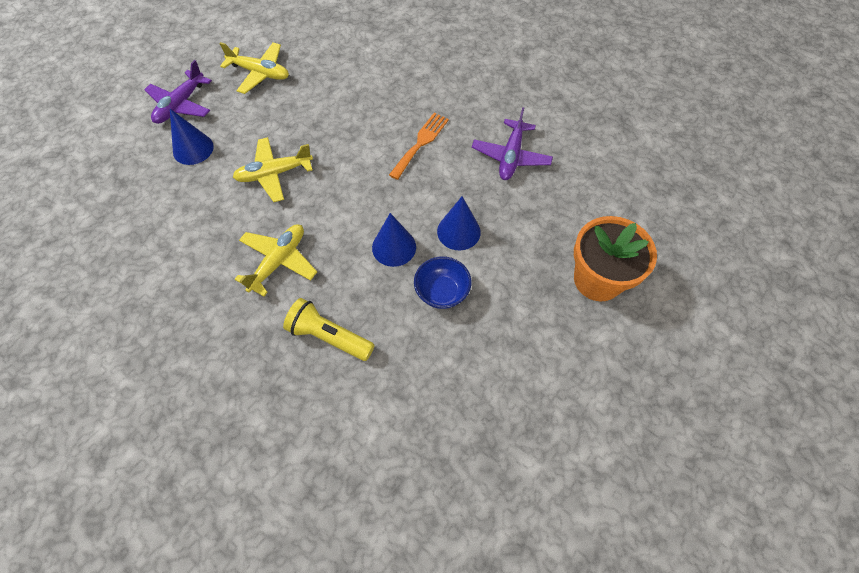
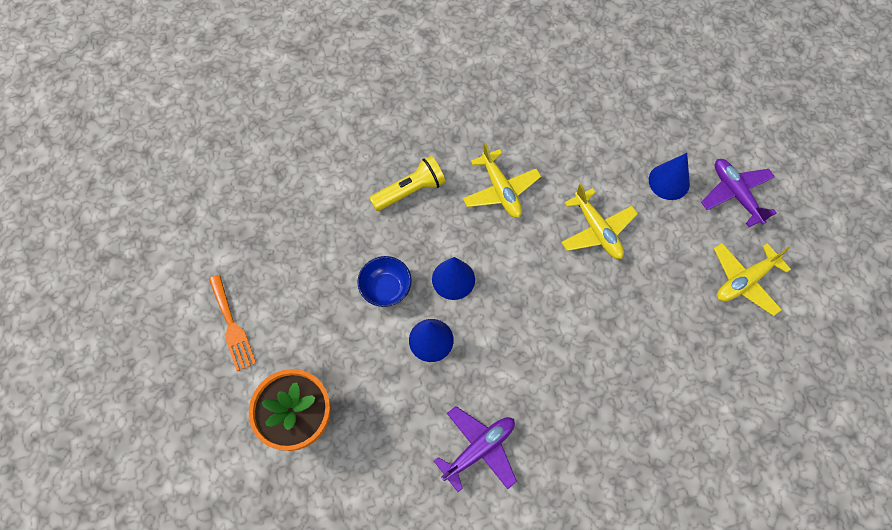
camera: 125 degrees right, 5 degrees up
(274, 173) = (597, 230): yellow plane -> yellow plane turned 135 degrees clockwise
(420, 143) = (552, 374): orange fork -> orange fork (232, 326)
(511, 156) = (479, 449): purple plane -> purple plane turned 90 degrees clockwise

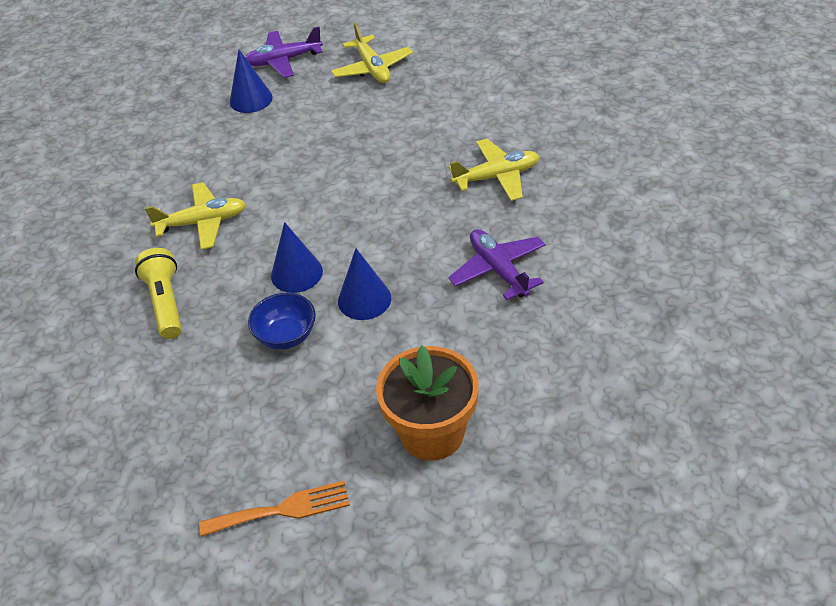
camera: 75 degrees left, 20 degrees down
(597, 230) = (283, 154): yellow plane -> yellow plane (497, 177)

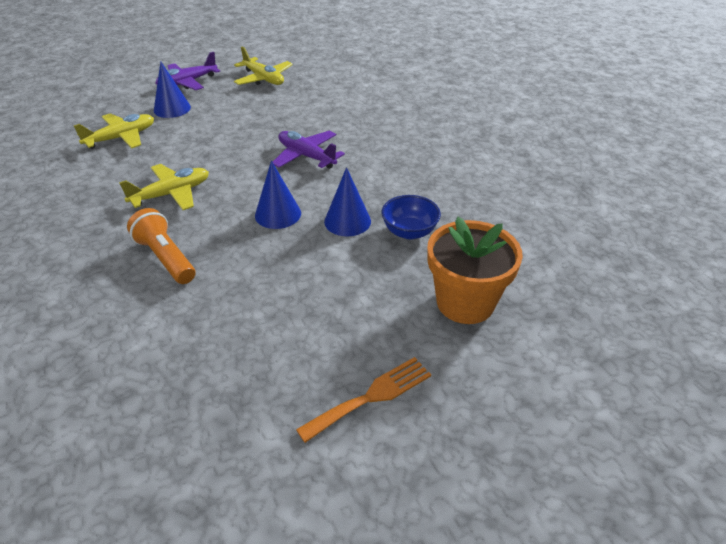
camera: 25 degrees left, 5 degrees down
(166, 303) = (166, 258): yellow flashlight -> orange flashlight
(286, 336) = (295, 260): blue bowl -> blue bowl (409, 232)
(497, 177) = (401, 128): yellow plane -> yellow plane (121, 138)
(498, 270) = (442, 183): purple plane -> purple plane (306, 156)

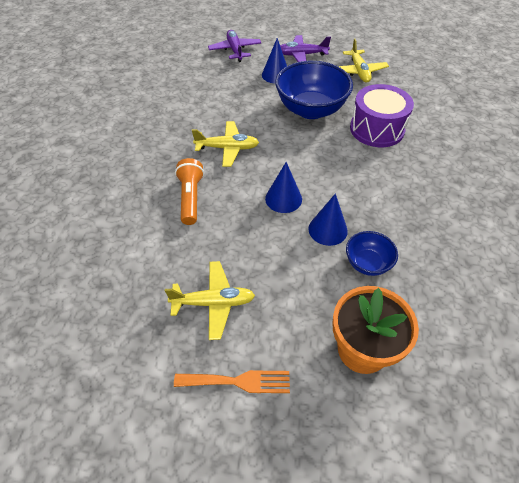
camera: 35 degrees right, 10 degrees up
(121, 138) = (227, 87): yellow plane -> yellow plane (213, 303)
(240, 127) = (311, 110): none -> blue bowl
(306, 156) = (340, 157): purple plane -> purple plane (235, 50)
(323, 120) = (377, 129): none -> purple drum

